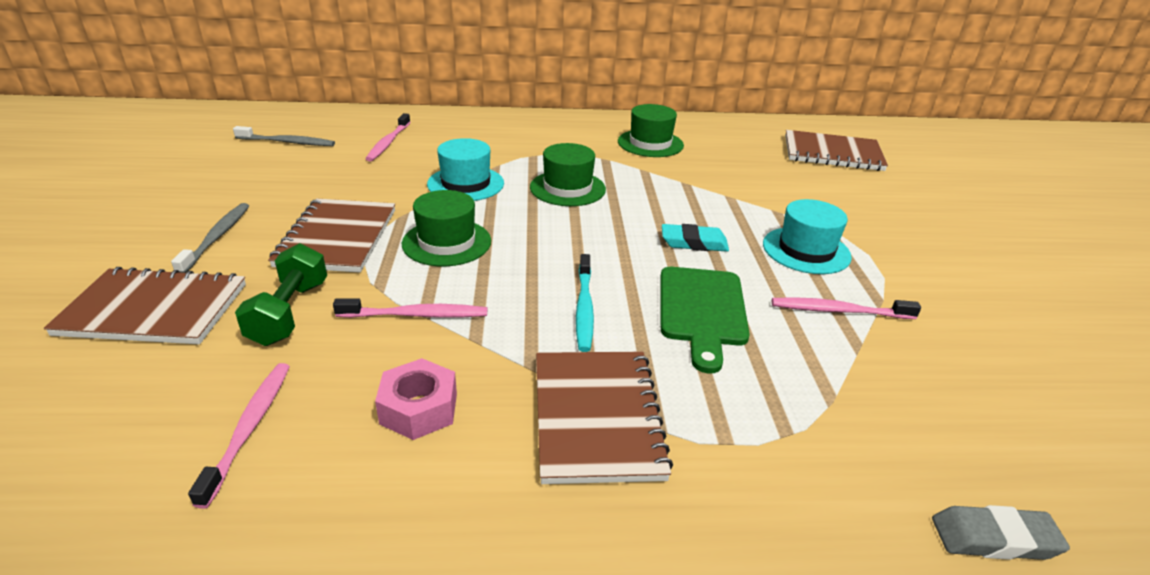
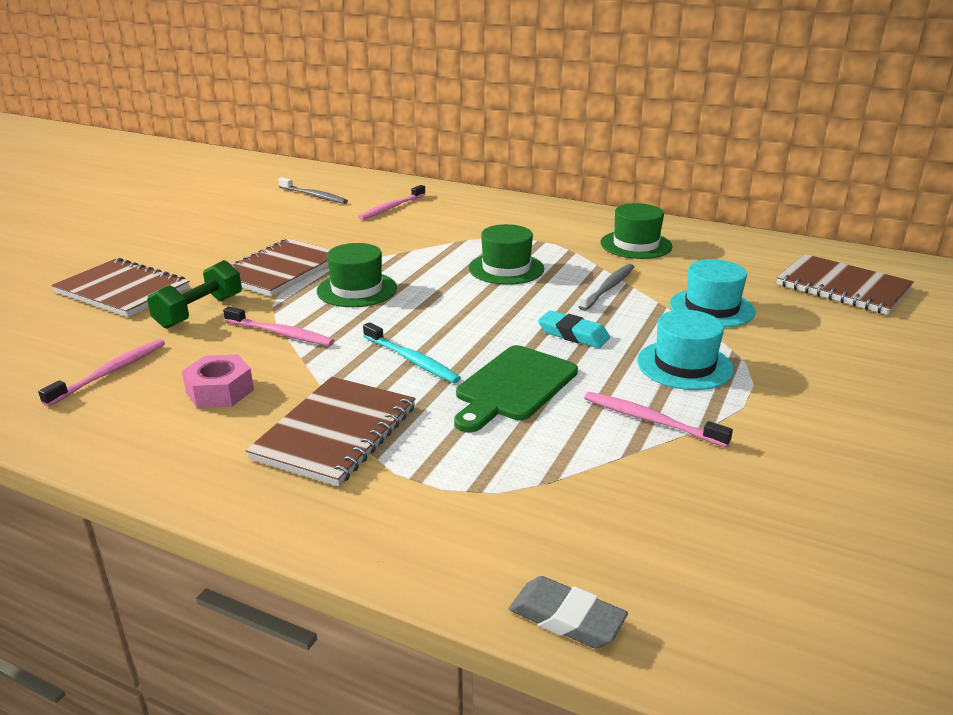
camera: 30 degrees right, 5 degrees down
(217, 237) = (202, 254): grey toothbrush -> grey toothbrush (609, 287)
(465, 184) = (420, 249): turquoise hat -> turquoise hat (711, 308)
(584, 308) = (412, 360): turquoise toothbrush -> turquoise toothbrush turned 75 degrees counterclockwise

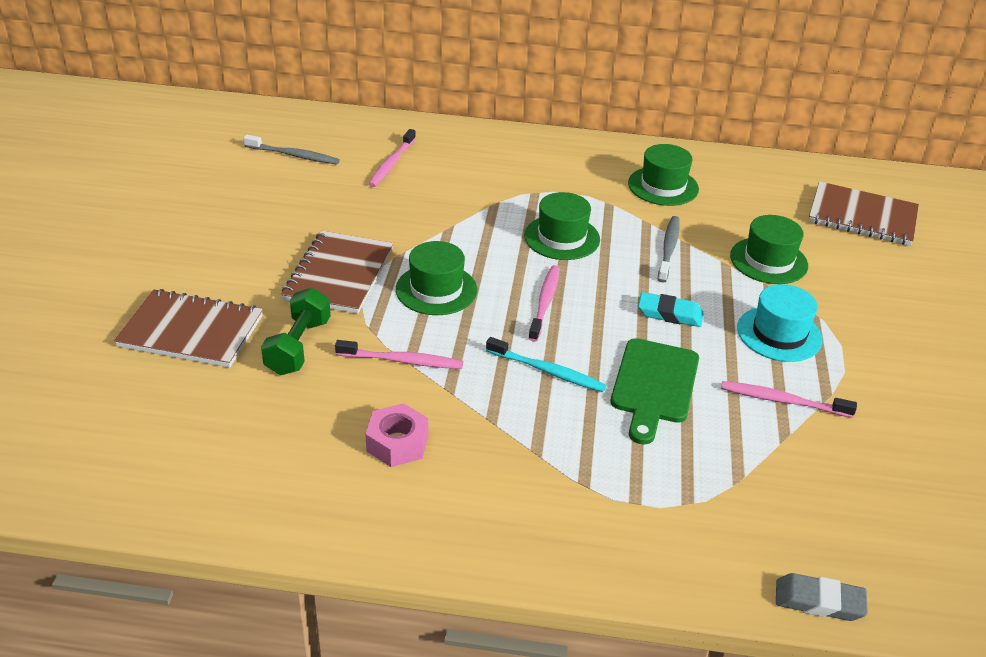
camera: 20 degrees left, 10 degrees up
(111, 372) = (271, 441): pink toothbrush -> pink toothbrush (545, 302)
(335, 432) = (536, 468): brown notebook -> none
(711, 308) = (768, 261): turquoise hat -> green hat

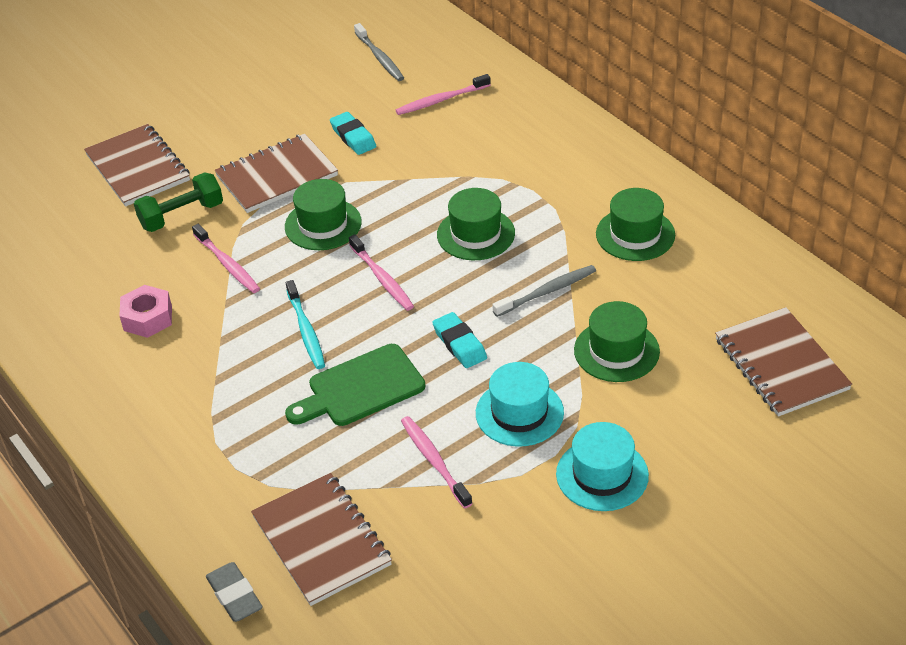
camera: 50 degrees right, 5 degrees up
(360, 218) = (353, 137): none -> turquoise eraser
(545, 302) = (382, 279): pink toothbrush -> pink toothbrush turned 90 degrees clockwise
(806, 511) = (321, 541): none -> brown notebook
(886, 339) = (602, 475): none -> turquoise hat

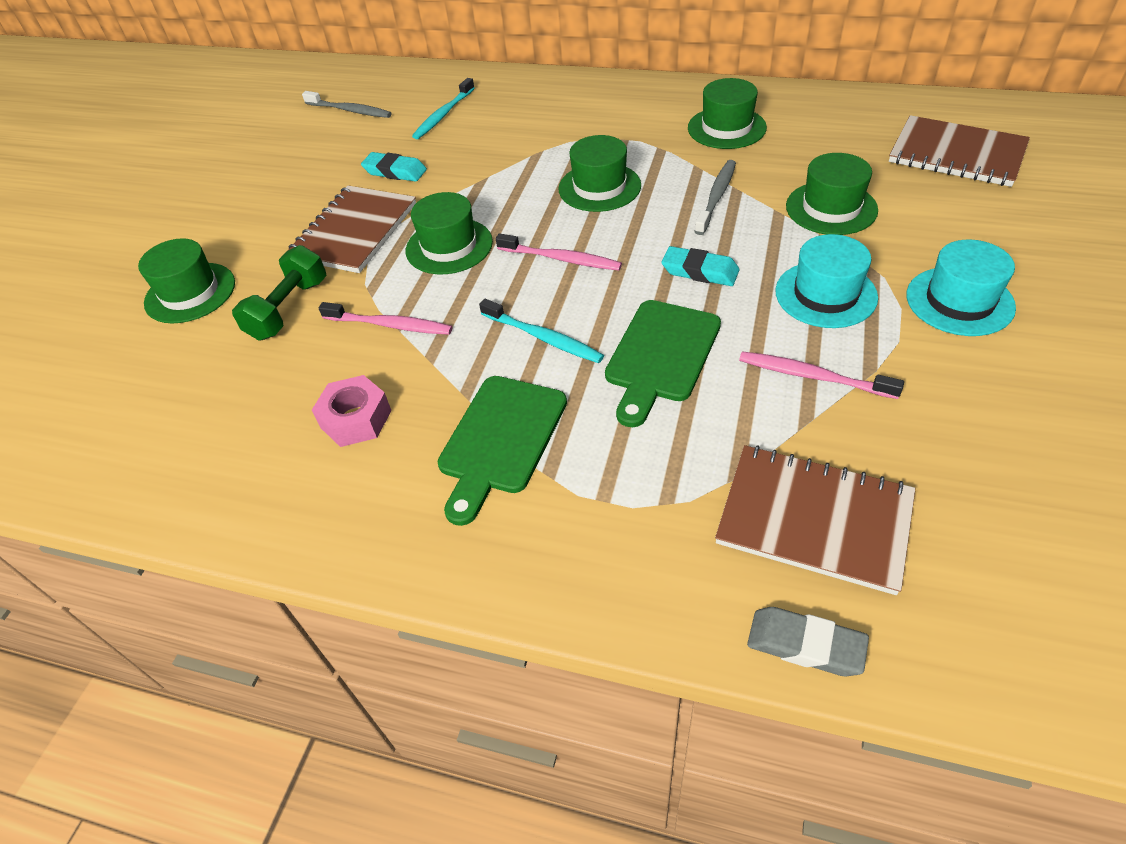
camera: 35 degrees left, 5 degrees up
(138, 168) = (190, 293): brown notebook -> green hat
(210, 382) = (501, 440): none -> green cutting board
(440, 100) = (443, 115): pink toothbrush -> turquoise toothbrush

